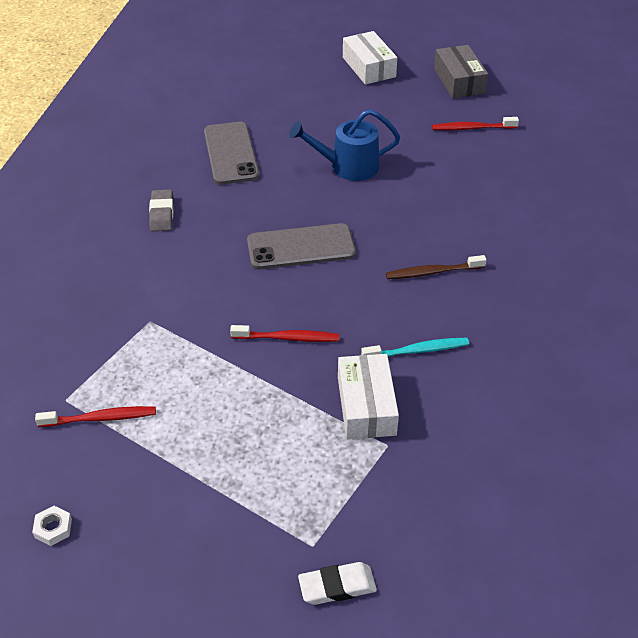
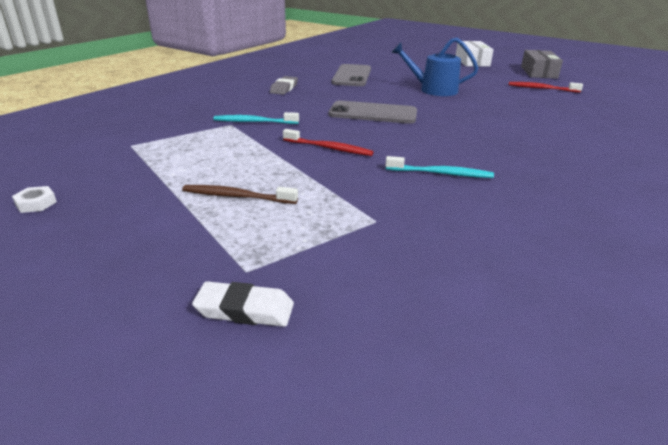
camera: 20 degrees right, 15 degrees down
(100, 418) = (144, 158): red toothbrush -> none
(174, 307) = (254, 122): none -> turquoise toothbrush
(366, 406) = (371, 194): white box -> none
(432, 272) = (477, 139): brown toothbrush -> brown toothbrush (237, 196)

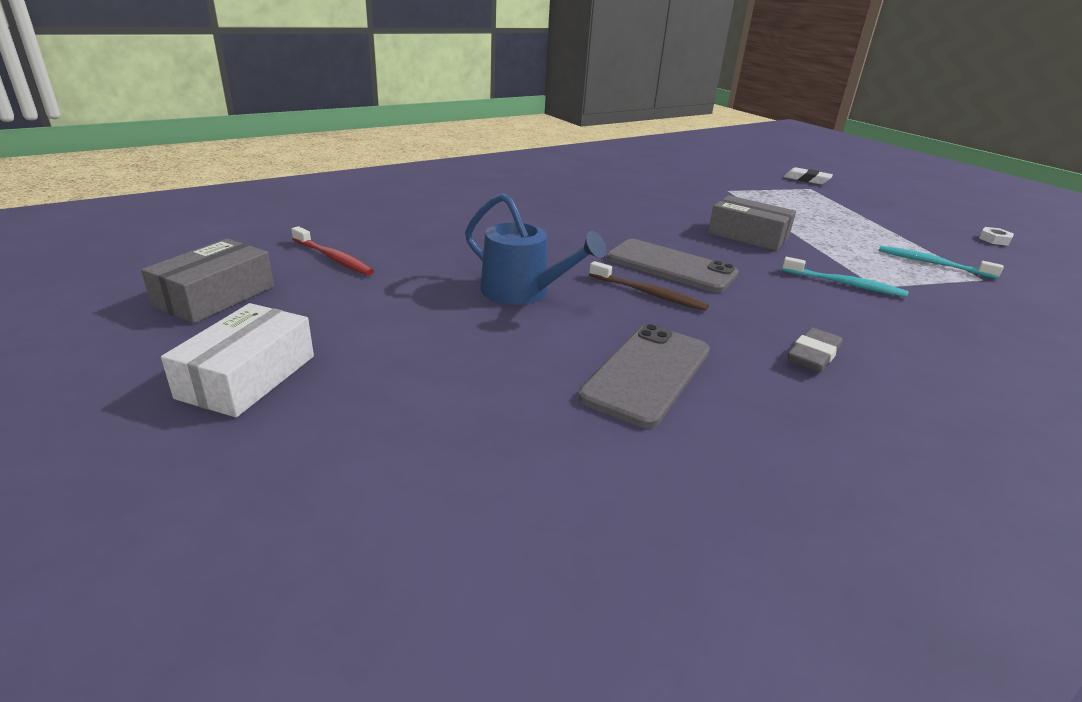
camera: 160 degrees left, 0 degrees up
(237, 196) = (831, 217): brown toothbrush -> brown toothbrush (649, 293)
(329, 148) = (748, 236): red toothbrush -> grey box
(441, 173) = (655, 201): turquoise toothbrush -> turquoise toothbrush (932, 263)

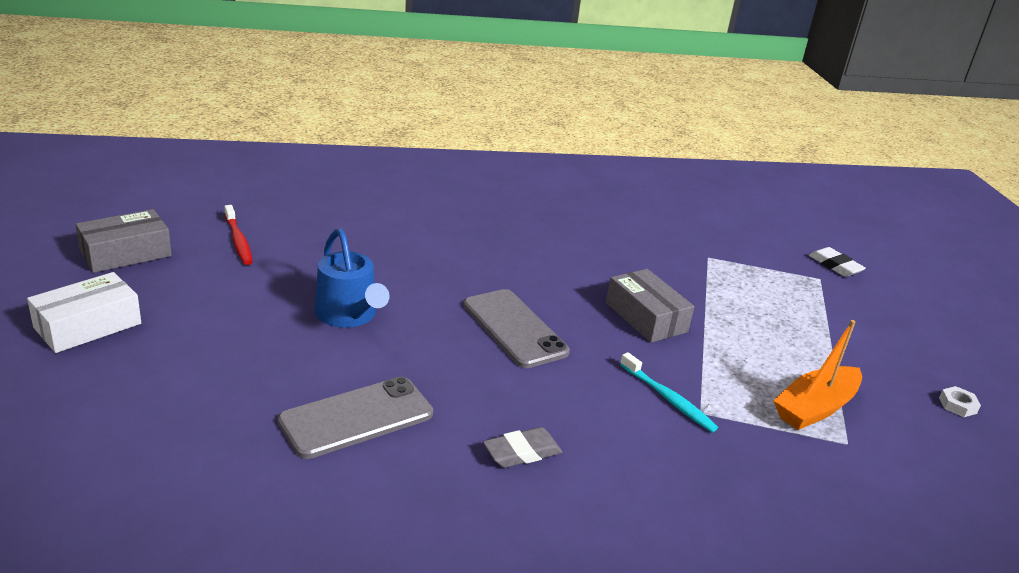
camera: 25 degrees right, 0 degrees up
(649, 293) = (455, 349): brown toothbrush -> none
(932, 263) = (815, 408): turquoise toothbrush -> orange boat

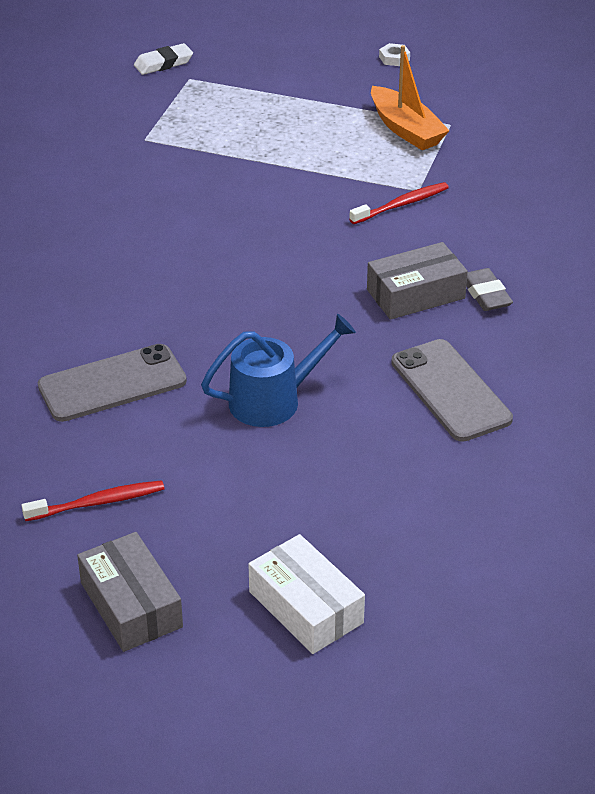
camera: 80 degrees left, 10 degrees up
(514, 328) = (293, 284): grey phone -> grey phone (112, 384)
(645, 317) = (268, 198): grey box -> grey box (416, 294)
(668, 399) = (401, 204): turquoise toothbrush -> red toothbrush

